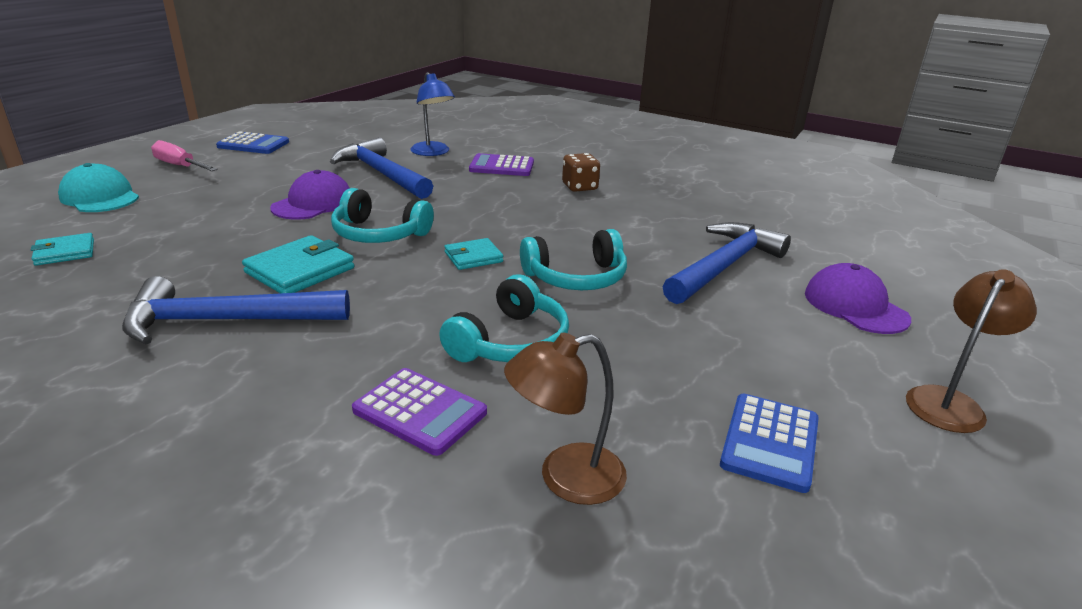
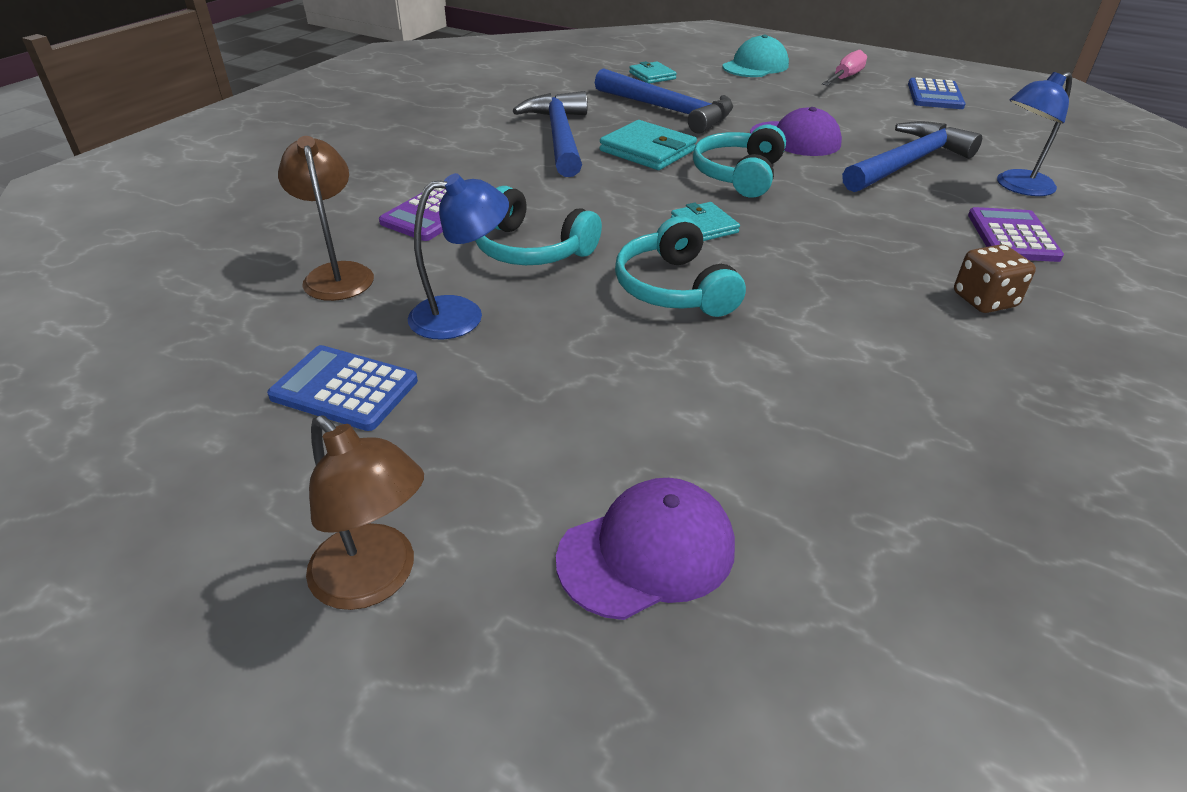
camera: 90 degrees right, 10 degrees up
(635, 380) = (462, 315): none -> blue lamp
(723, 266) = (749, 418): blue hammer -> blue hammer (668, 110)

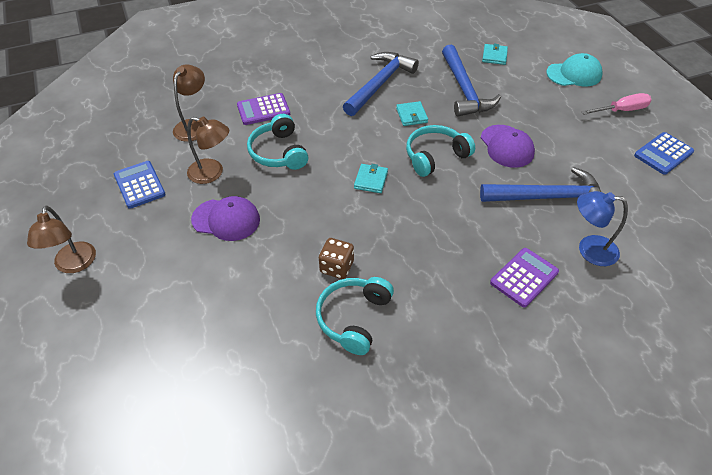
camera: 40 degrees right, 10 degrees up
(462, 315) = (212, 173): blue lamp -> brown lamp
(647, 150) = (411, 115): turquoise wallet -> turquoise wallet, size x0.62
(647, 552) = (151, 312): purple cap -> purple cap (226, 219)
(674, 288) = (308, 208): turquoise headphones -> turquoise headphones (354, 318)
(984, 300) = (440, 301): brown dice -> brown dice (336, 267)

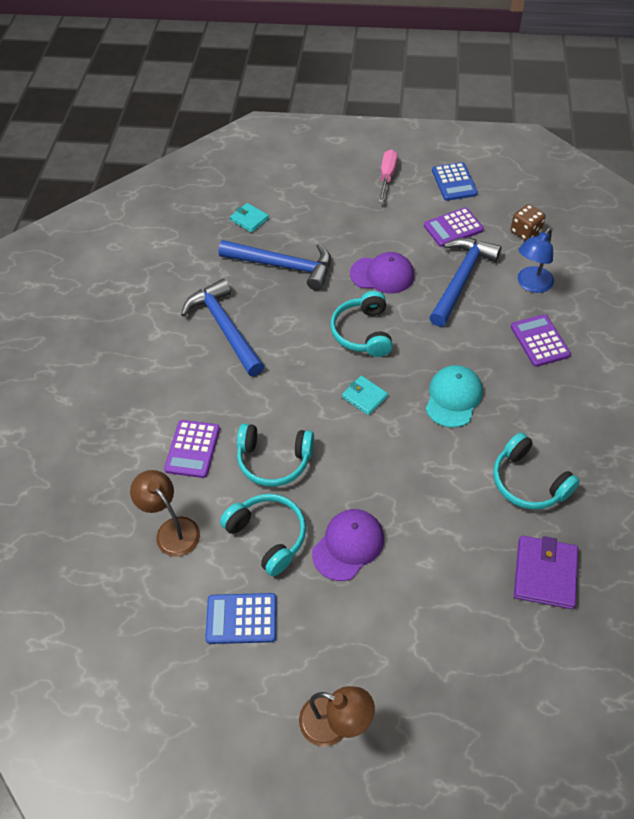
camera: 60 degrees left, 5 degrees up
(212, 173) = (268, 536): brown lamp -> turquoise headphones
(262, 361) = (545, 573): none -> purple wallet
(336, 267) = (462, 471): brown dice -> brown dice (525, 232)
(411, 115) = (292, 324): turquoise wallet -> none
(574, 74) = (318, 179): turquoise cap -> turquoise cap (453, 397)
(605, 172) = (453, 228): none -> purple calculator

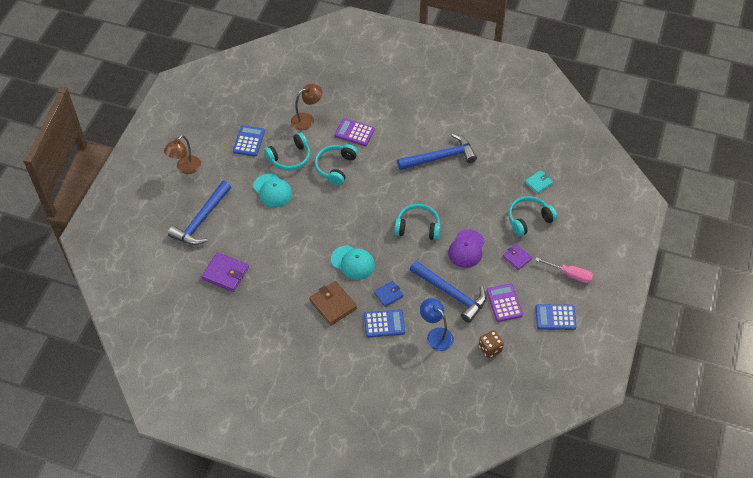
camera: 100 degrees right, 0 degrees up
(283, 266) = (488, 195): blue hammer -> blue hammer (201, 220)
(348, 545) = (272, 191): purple cap -> turquoise cap
(364, 397) = (367, 217): turquoise wallet -> none
(379, 225) = (517, 258): none -> purple wallet
(491, 345) = (388, 295): none -> blue wallet
(528, 482) = (282, 283): turquoise headphones -> turquoise headphones (529, 219)
(536, 406) = (333, 304): none -> brown wallet
(539, 341) = (384, 323): purple calculator -> blue calculator

